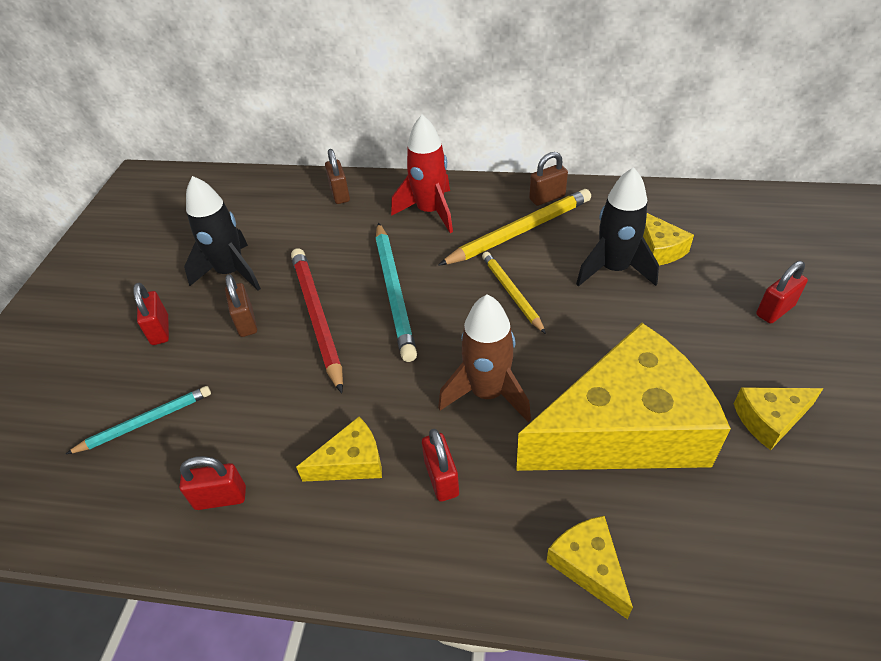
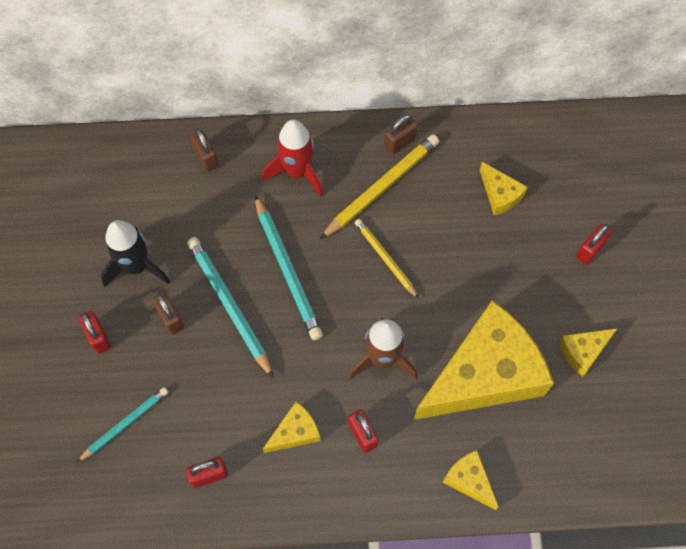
camera: 15 degrees left, 20 degrees up
(317, 317) = (229, 305): red pencil -> turquoise pencil
(614, 269) = (465, 222): black rocket -> none

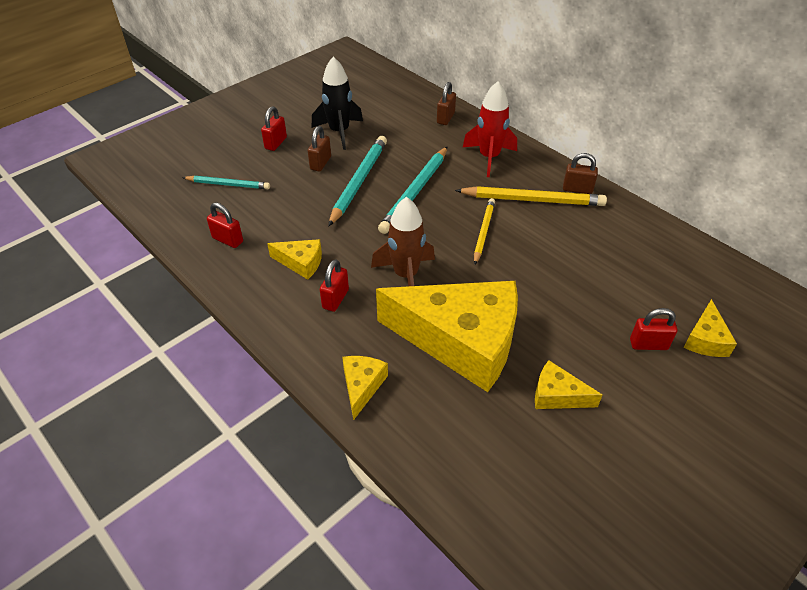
camera: 50 degrees right, 20 degrees down
(500, 194) = (615, 262): yellow cheese -> yellow cheese (705, 339)

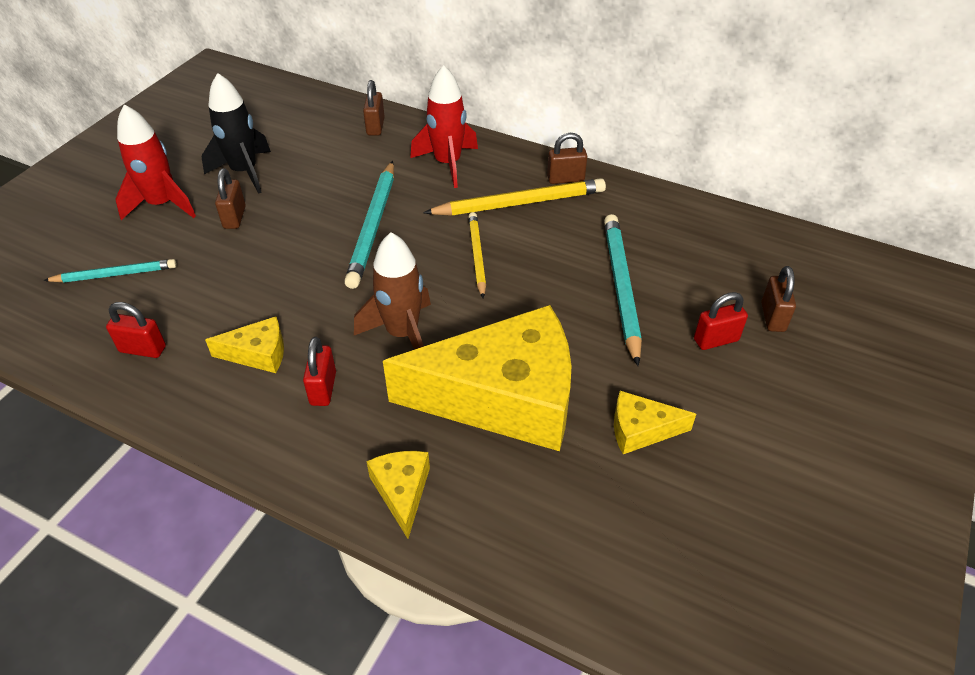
camera: 20 degrees left, 0 degrees up
(276, 143) = (162, 205): red padlock -> red rocket
(359, 181) = (295, 230): turquoise pencil -> turquoise pencil (621, 287)
(705, 339) = (772, 317): yellow cheese -> brown padlock

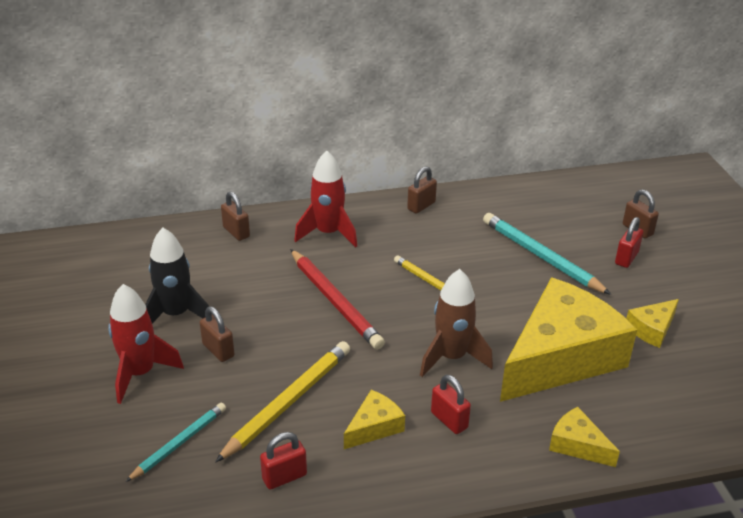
camera: 40 degrees left, 10 degrees down
(373, 226) = (335, 301): turquoise pencil -> red pencil
(520, 203) = (413, 236): yellow pencil -> yellow pencil (288, 402)

